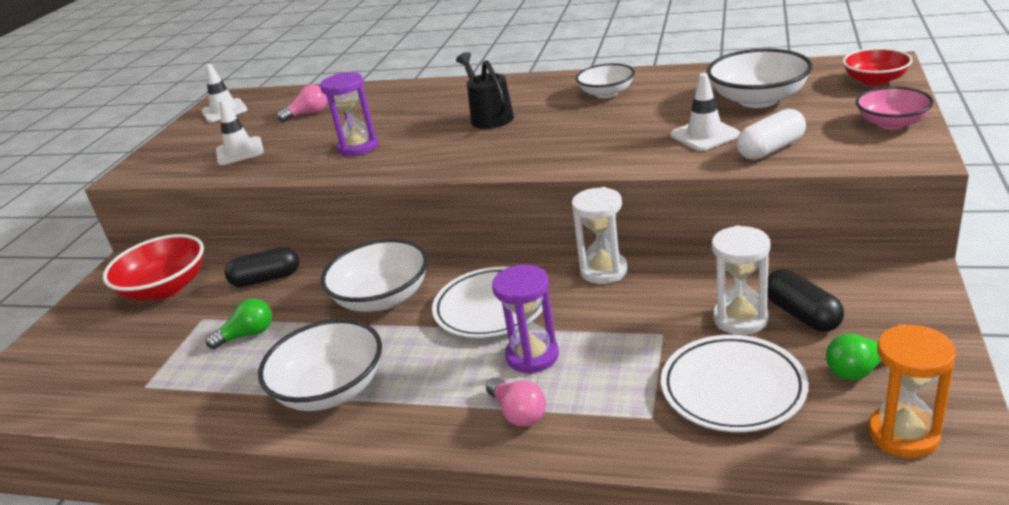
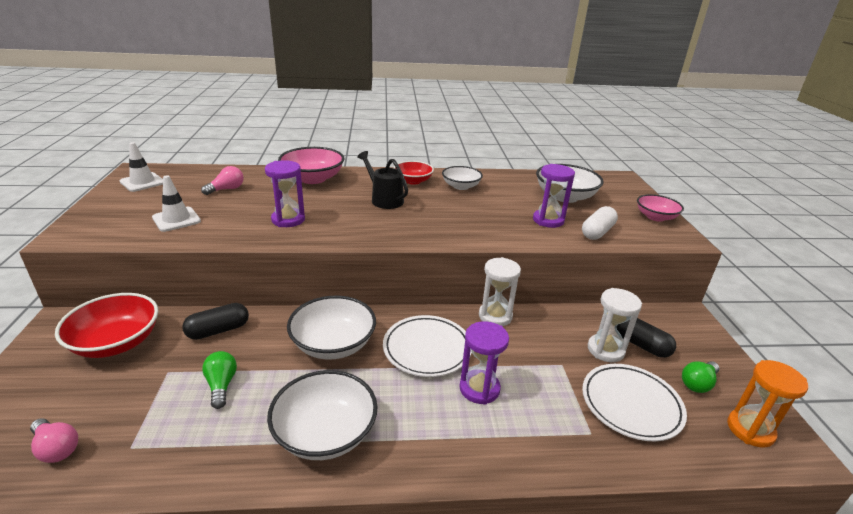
camera: 25 degrees left, 0 degrees up
(247, 335) = (221, 385): green light bulb -> green light bulb turned 60 degrees counterclockwise
(415, 95) = (313, 178): none -> pink bowl
(518, 413) = (493, 440): pink light bulb -> pink light bulb (56, 448)
(704, 135) = (548, 220): white traffic cone -> purple hourglass
(875, 80) = (625, 188): red bowl -> red bowl (413, 181)

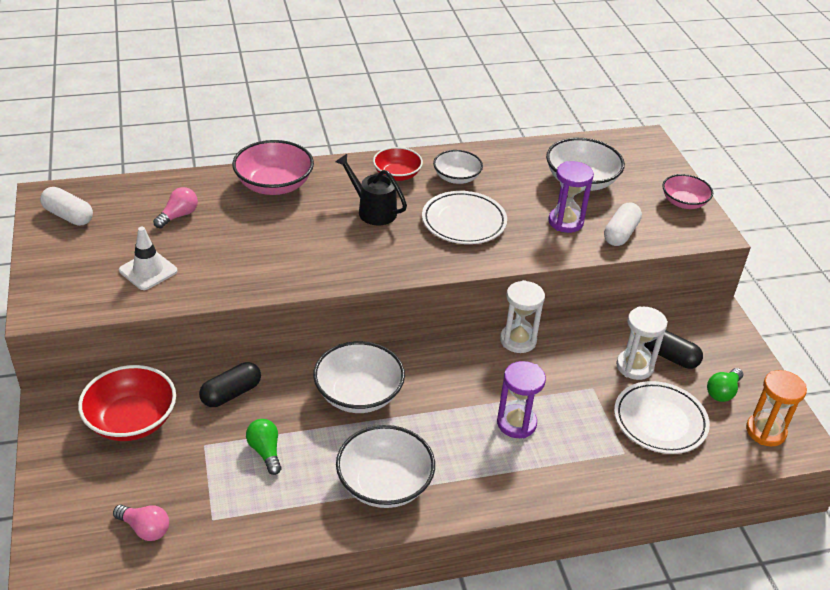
camera: 10 degrees left, 10 degrees up
(142, 182) = (68, 216): white traffic cone -> white capsule
(288, 220) = (275, 256): purple hourglass -> none
(427, 349) = (456, 388): white plate -> white plate (464, 222)

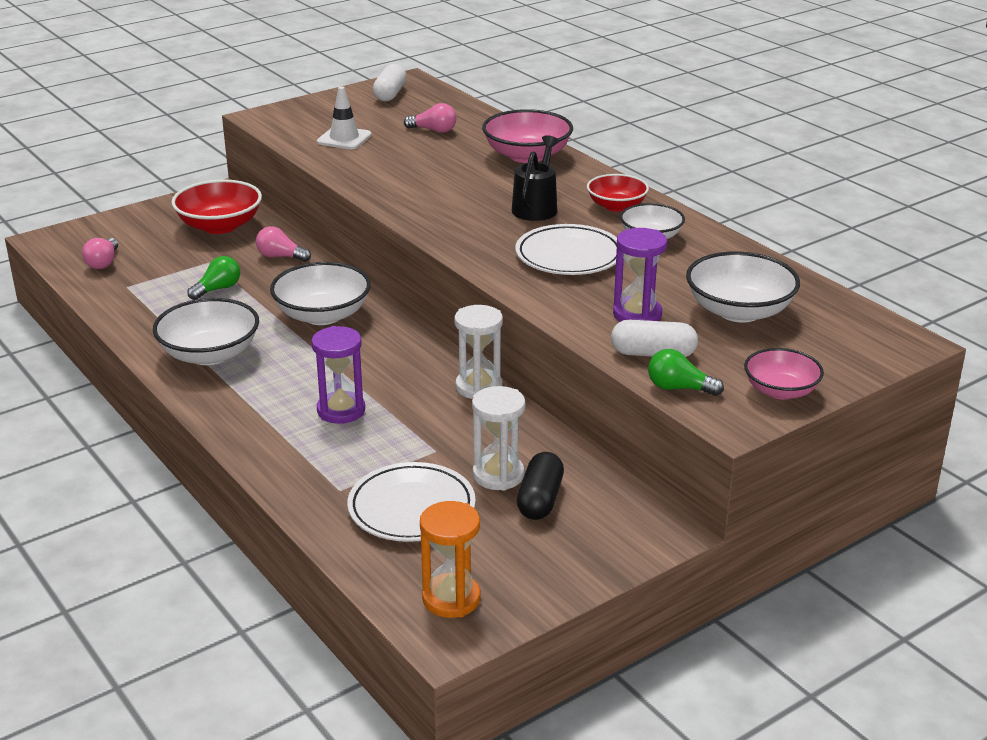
camera: 70 degrees right, 10 degrees down
(231, 393) = (280, 257): black capsule -> pink light bulb
(722, 392) = (503, 552): green light bulb -> green light bulb (679, 388)

